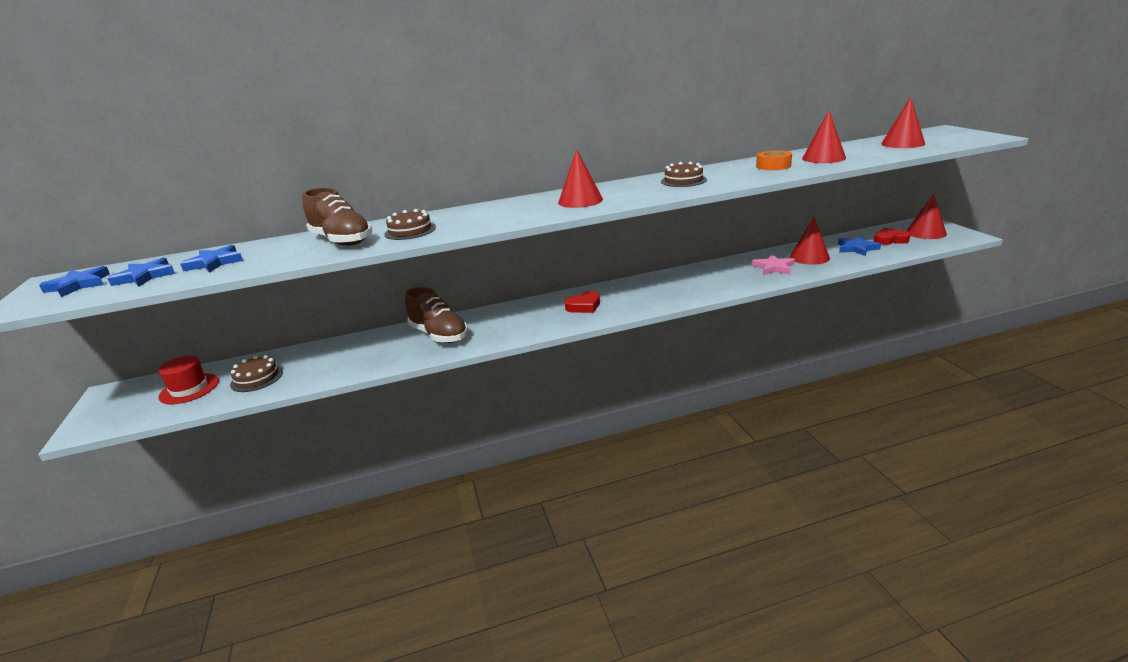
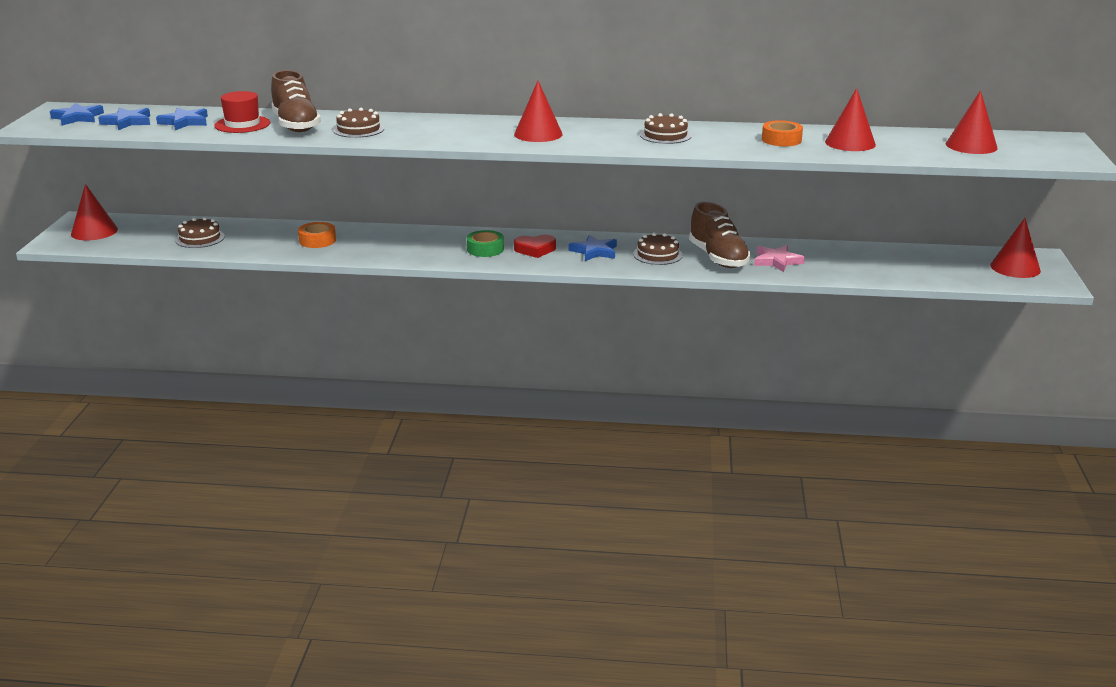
camera: 20 degrees right, 0 degrees up
(189, 389) = (143, 233): red hat -> red hat (242, 124)
(381, 349) = (317, 240): none -> orange tape
(439, 335) = (377, 241): brown shoe -> brown shoe (718, 258)
(542, 317) = (485, 249): none -> green tape
(683, 285) = (657, 254): none -> brown cake
(809, 257) = (833, 260): red cone -> red cone (94, 231)
(856, 248) = (902, 264): blue star -> blue star (594, 251)
(890, 240) = (957, 265): red heart -> none

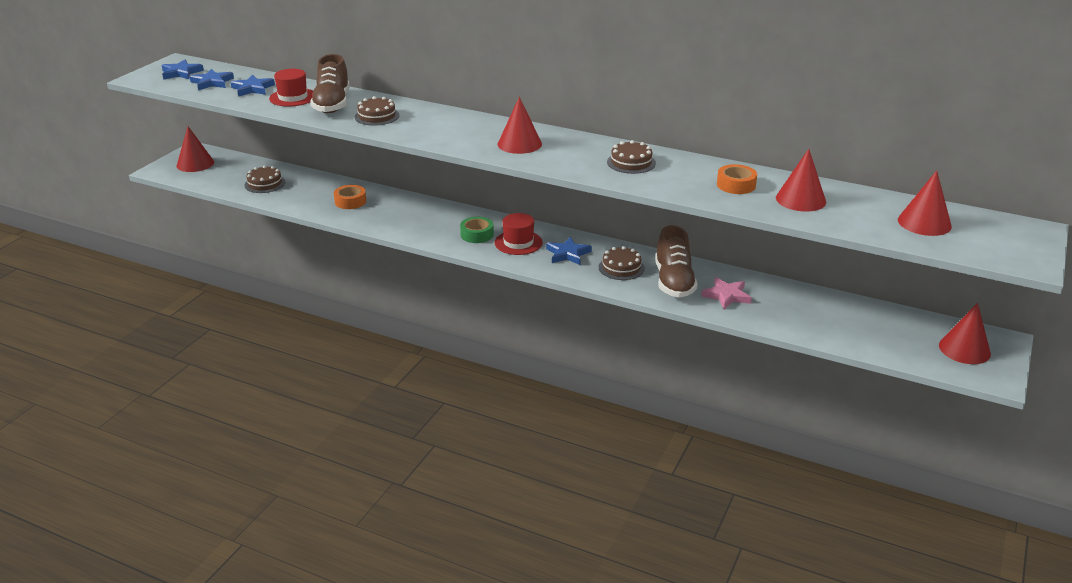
camera: 20 degrees right, 5 degrees up
(535, 249) = (518, 243): red heart -> red hat

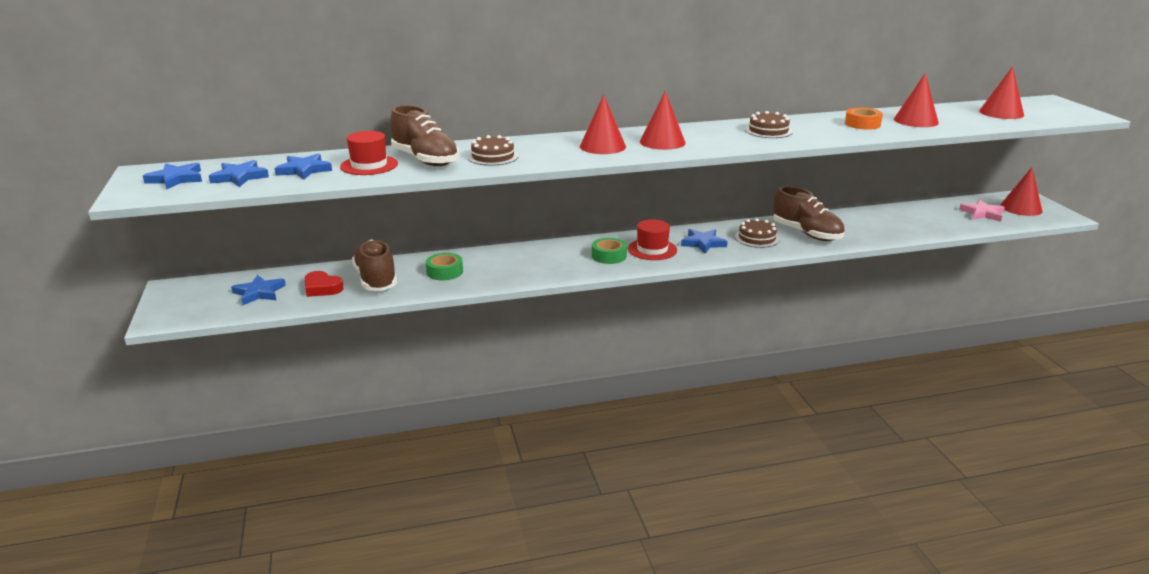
camera: 40 degrees left, 5 degrees down
(195, 164) = (198, 299): red cone -> red cone (602, 146)
(229, 173) = (259, 293): none -> blue star
(265, 184) = (322, 288): brown cake -> red heart
(302, 190) = (376, 280): none -> brown shoe
(350, 201) = (445, 272): orange tape -> green tape
(726, 295) = (853, 229): pink star -> pink star (982, 213)

